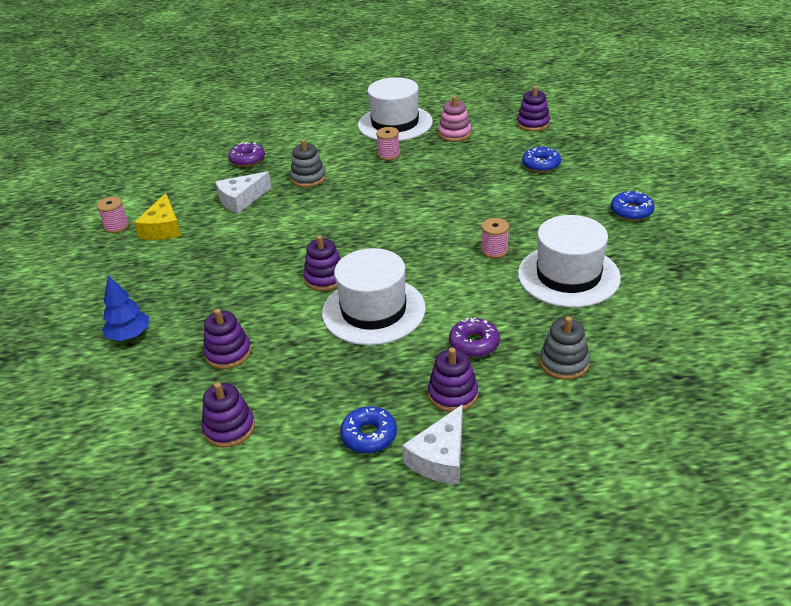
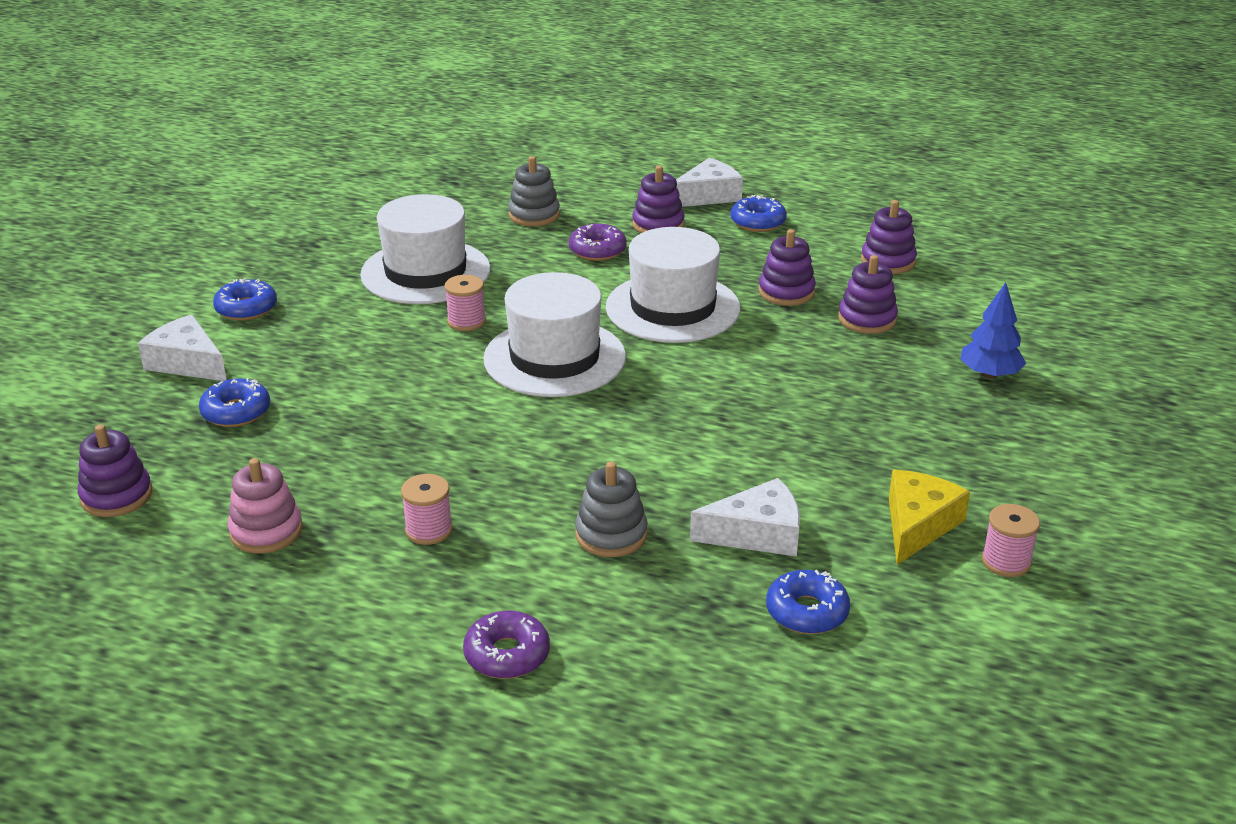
camera: 155 degrees left, 5 degrees down
(206, 180) = (807, 612): none -> blue donut
(247, 159) = (698, 636): purple donut -> purple donut (507, 655)
(325, 278) = (703, 360): purple stacking toy -> purple stacking toy (786, 292)
(395, 123) = (332, 611): white hat -> white hat (554, 358)
(605, 175) = (187, 362): none -> white cheese

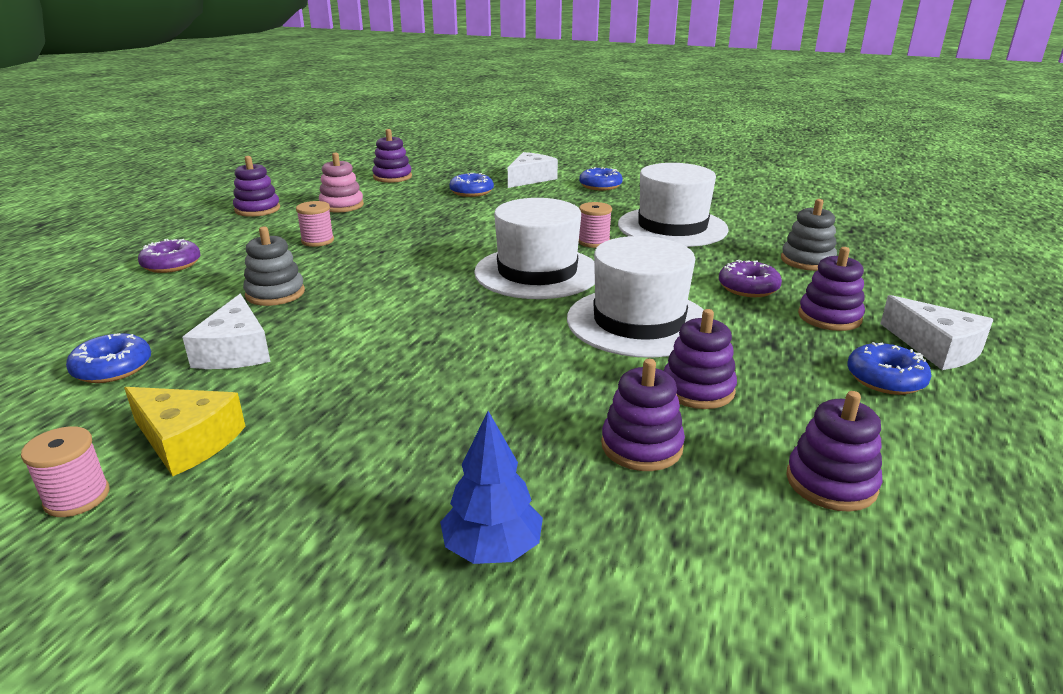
camera: 90 degrees right, 5 degrees down
(259, 622) = (257, 209): none -> purple stacking toy

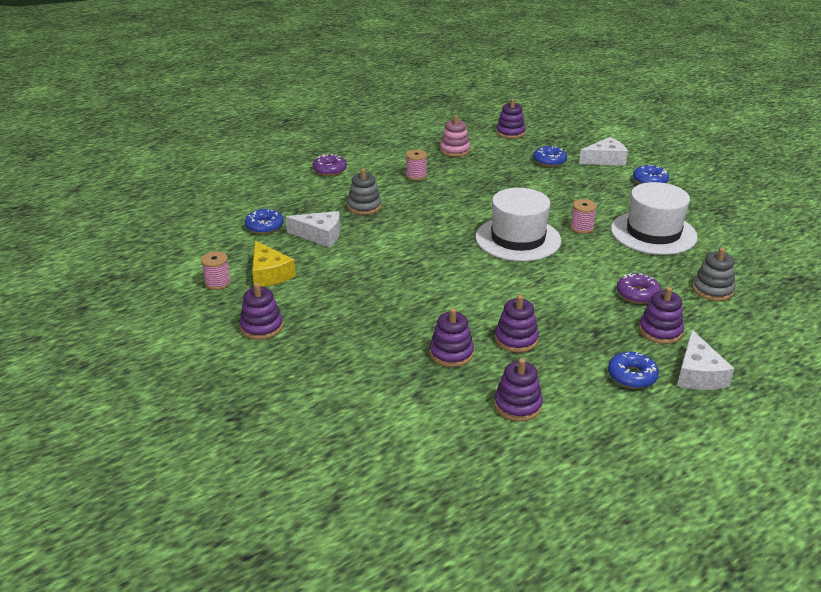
camera: 35 degrees right, 5 degrees up
(235, 351) = (320, 235): white cheese -> white cheese turned 105 degrees counterclockwise
(257, 209) = (403, 140): purple stacking toy -> purple stacking toy (261, 327)
(492, 549) = (342, 365): blue tree -> none
(638, 322) = (536, 291): white hat -> none

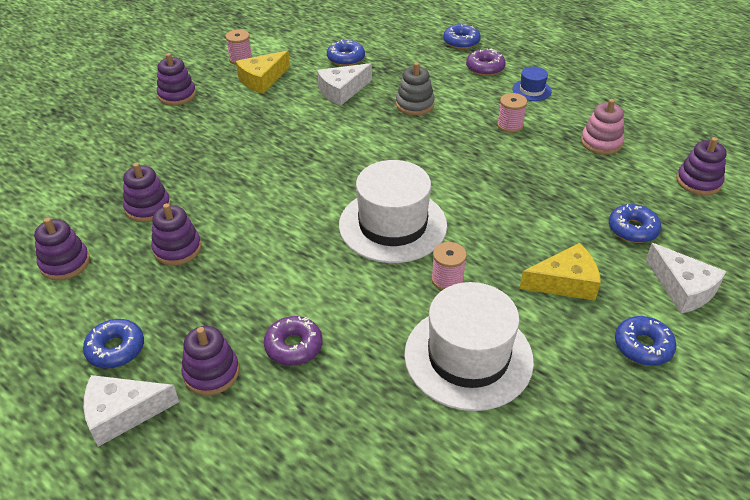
camera: 75 degrees right, 10 degrees up
(280, 172) = (461, 42): none -> blue donut
(320, 235) = (342, 91): white cheese -> white cheese turned 60 degrees clockwise
(374, 159) = (532, 90): none -> blue hat
(593, 191) = (565, 282): none -> yellow cheese
(712, 290) = (326, 431): grey stacking toy -> none

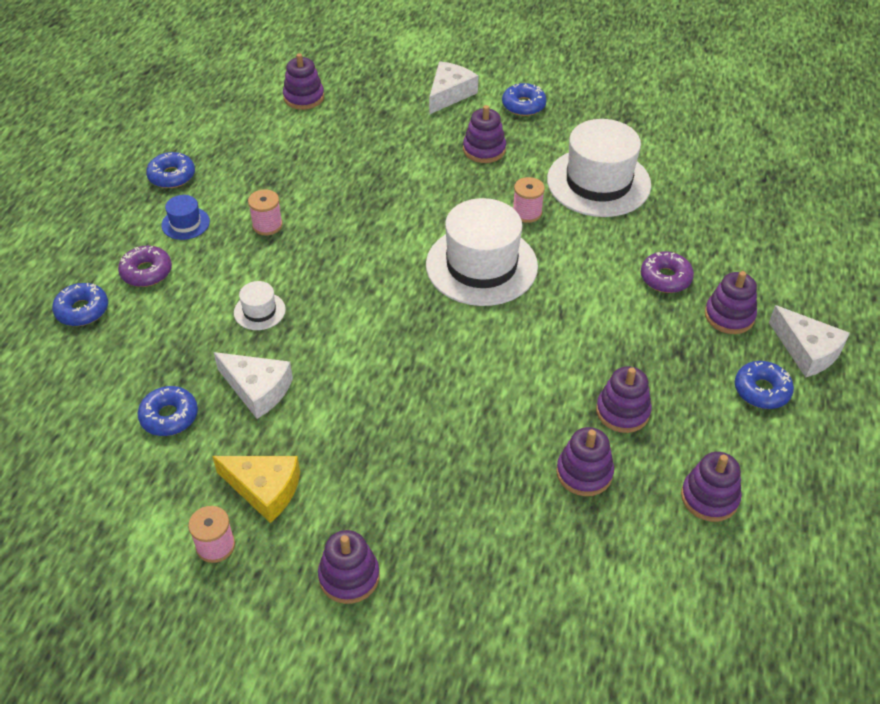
camera: 115 degrees left, 5 degrees up
(415, 104) = (259, 311): grey stacking toy -> white hat
(565, 282) = (484, 150): yellow cheese -> purple stacking toy
(601, 142) = (269, 159): pink stacking toy -> none
(632, 229) = (394, 125): blue donut -> blue donut (172, 176)

